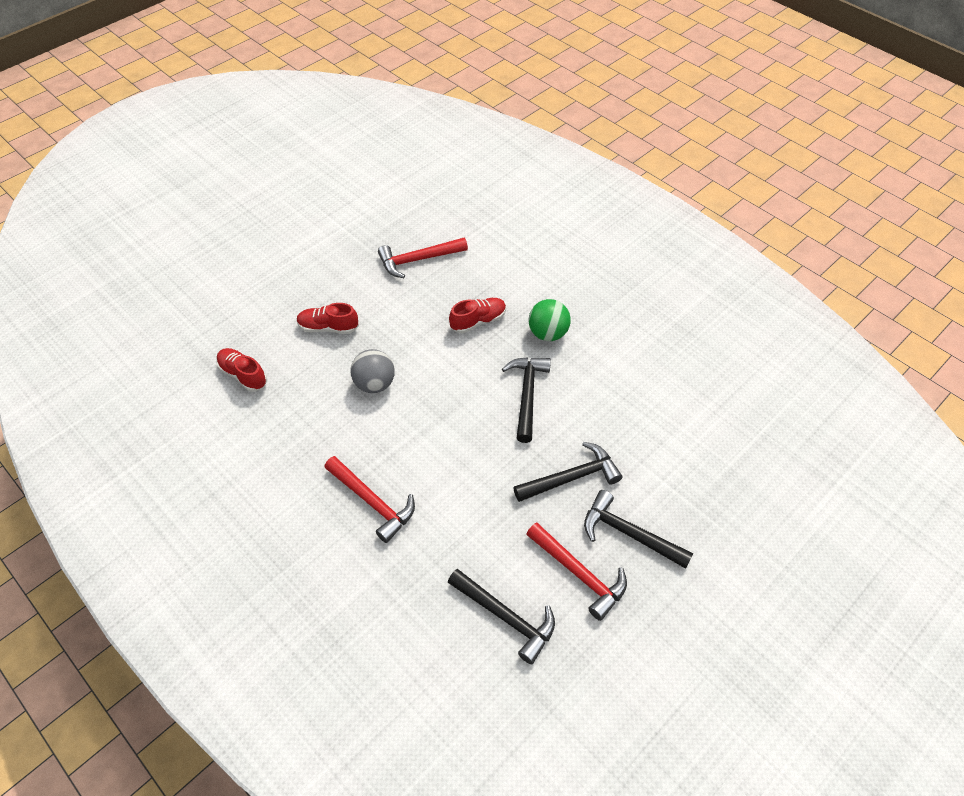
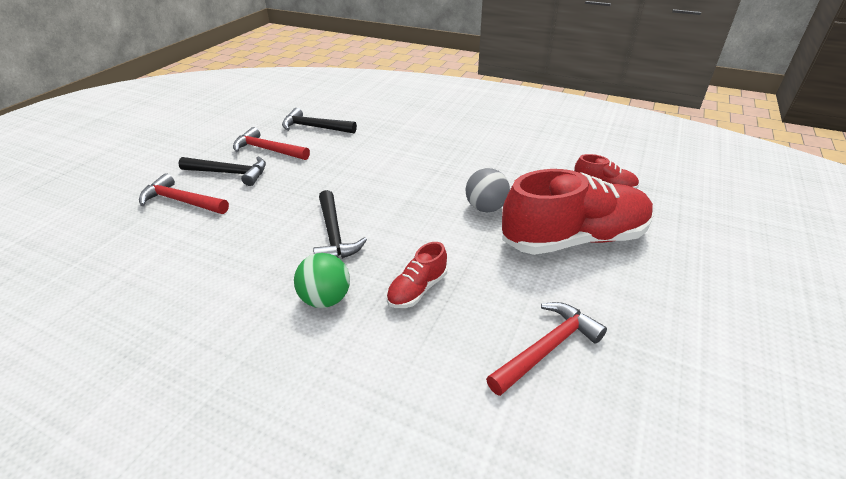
camera: 160 degrees right, 15 degrees down
(328, 327) = (574, 239): red shoe -> red shoe, size x2.20
(372, 502) = (430, 148): red hammer -> red hammer (182, 201)
(571, 478) = (279, 191): black hammer -> none

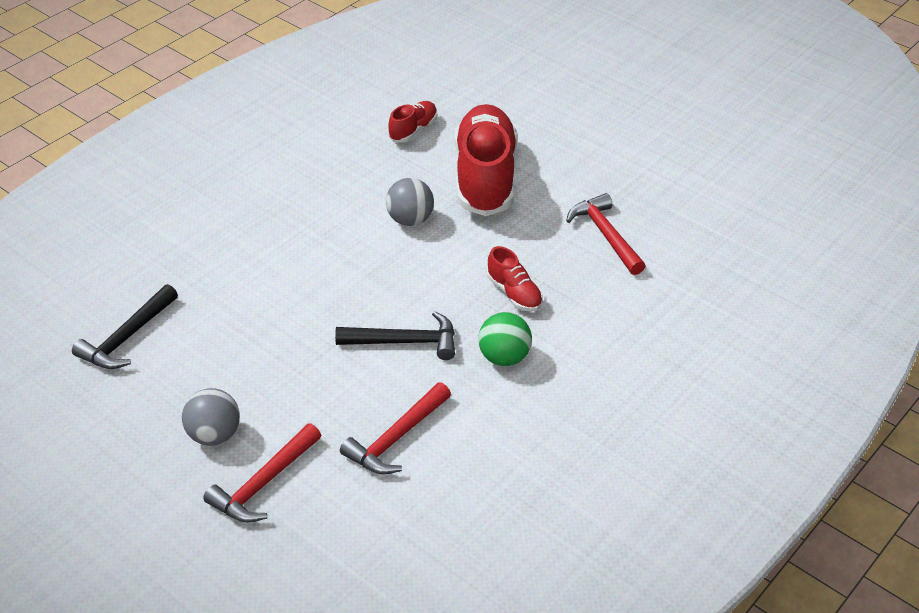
camera: 75 degrees left, 5 degrees up
(229, 173) = (214, 435): black hammer -> grey ball
(268, 150) = (168, 392): red hammer -> red hammer (396, 438)

